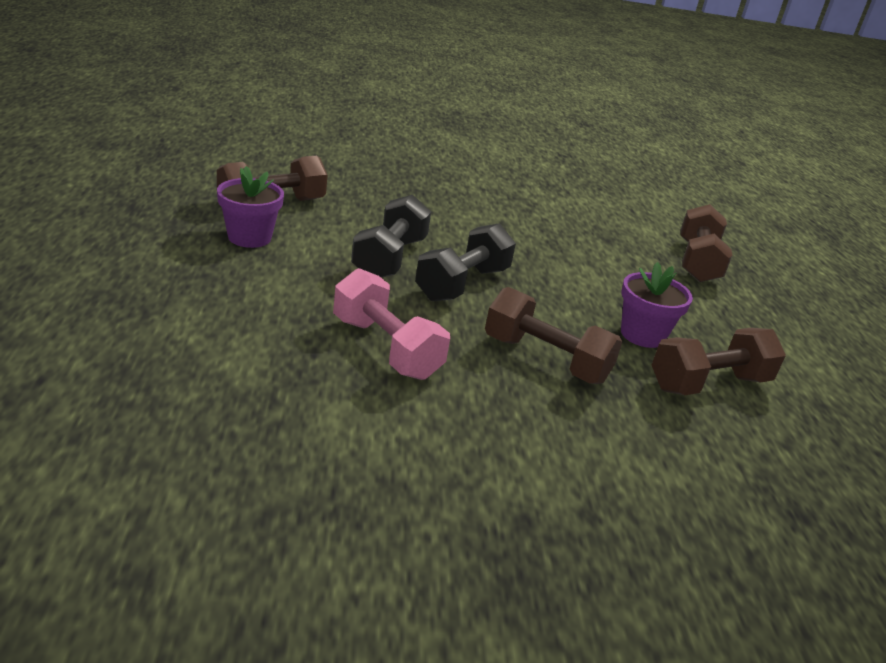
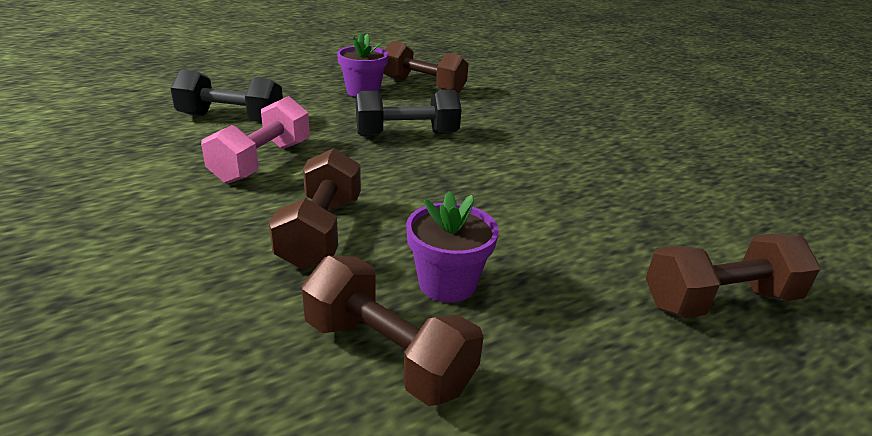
camera: 65 degrees right, 0 degrees up
(462, 284) = (409, 169): black dumbbell -> black dumbbell (231, 119)

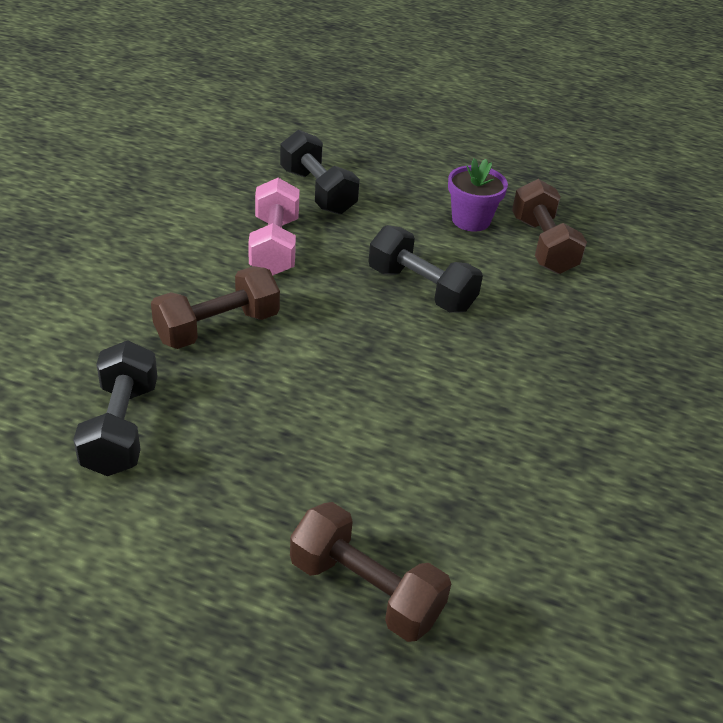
camera: 50 degrees right, 10 degrees up
(262, 162) = (274, 246): pink dumbbell -> pink dumbbell turned 75 degrees counterclockwise
(387, 355) = (121, 428): brown dumbbell -> black dumbbell
(447, 283) = (222, 419): purple flower pot -> none

